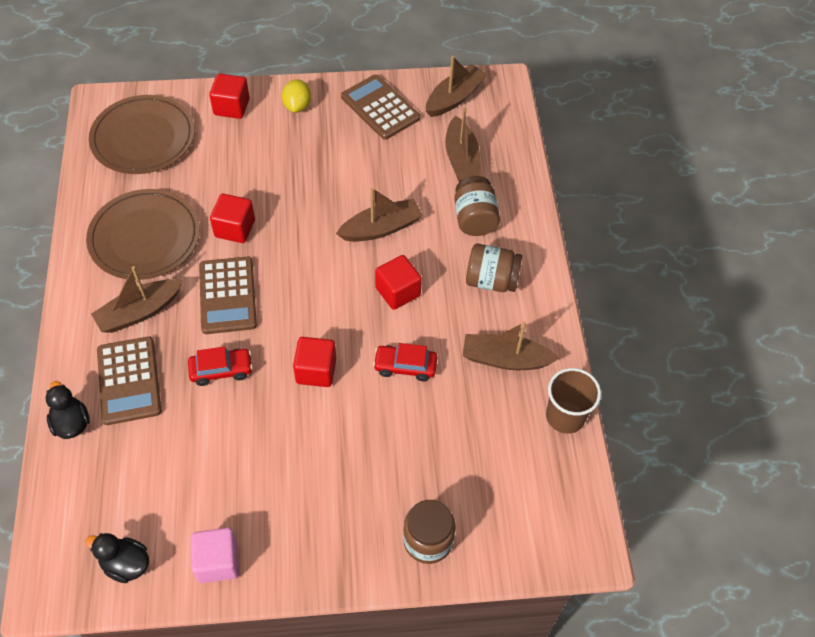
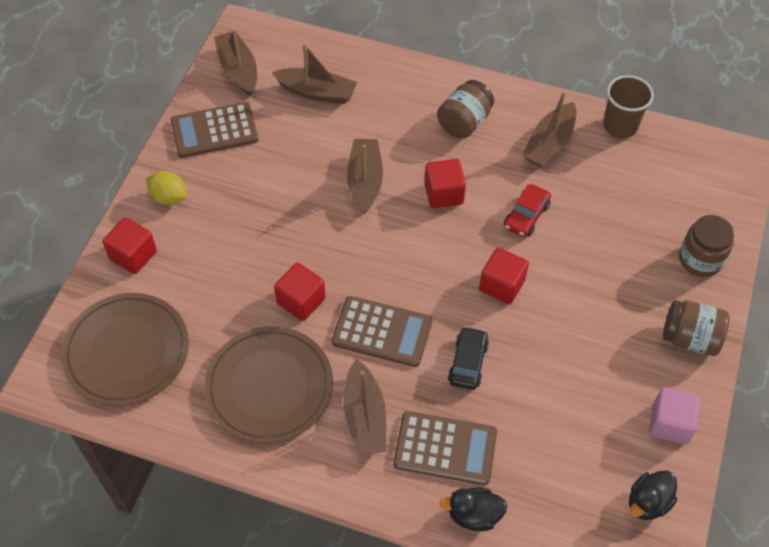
camera: 65 degrees left, 0 degrees up
(221, 370) = (468, 363): red car -> black car
(474, 218) = (390, 108): brown jar -> brown jar (690, 338)

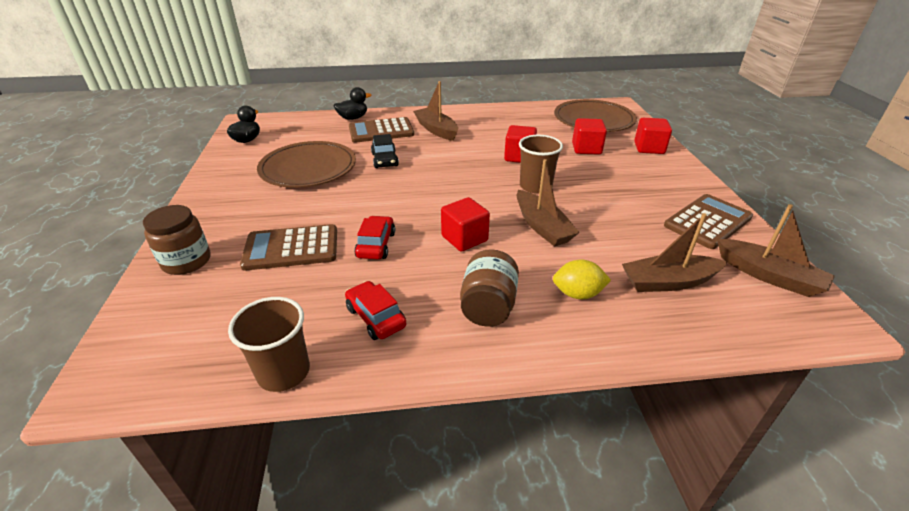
camera: 155 degrees right, 20 degrees down
(169, 197) = (673, 176): yellow lemon -> yellow lemon (577, 294)
(269, 386) = (501, 127): brown plate -> brown plate (308, 168)
(325, 239) = (535, 186): none -> brown cup
(382, 332) = (453, 158): brown calculator -> brown calculator (291, 248)
(501, 285) = (378, 198): red cube -> red cube (586, 149)
(549, 143) = (376, 317): brown boat -> red car
(669, 424) = (230, 168): pink cube -> none
(690, 338) = (207, 209): brown jar -> none

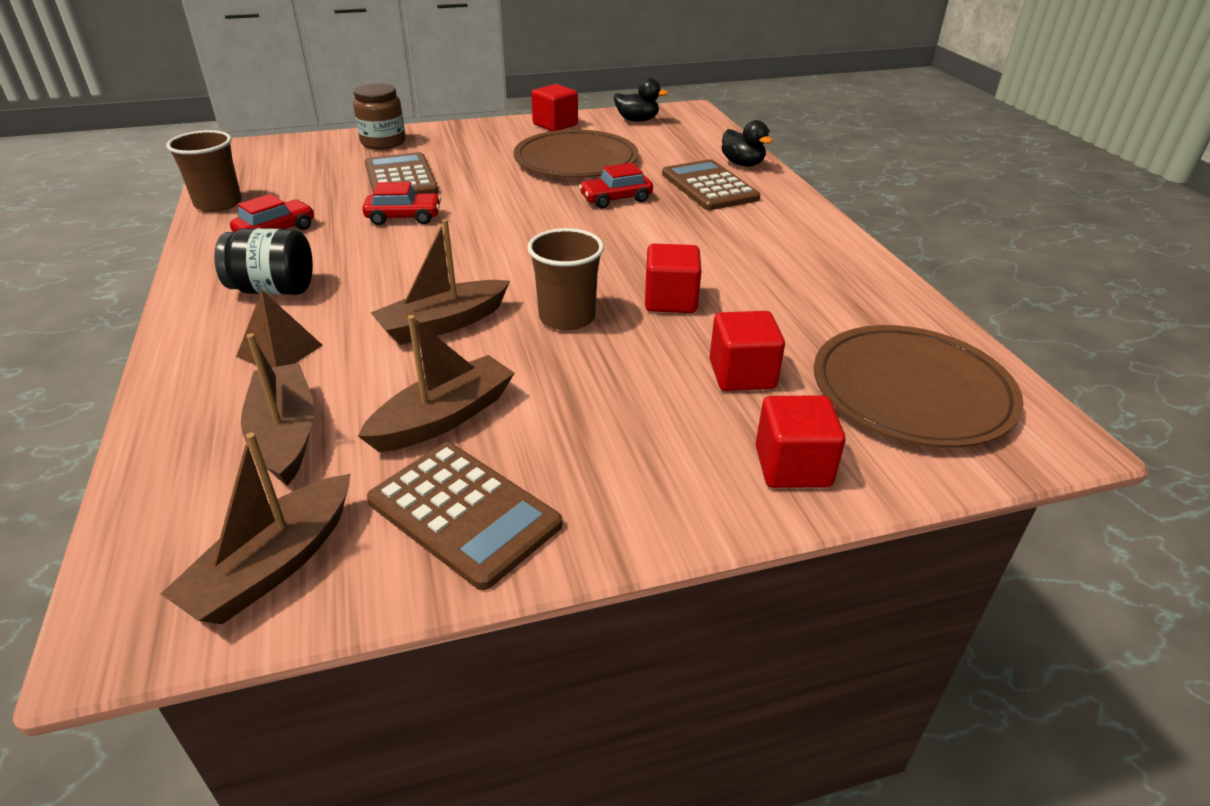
camera: 80 degrees right, 0 degrees up
(385, 160) = (616, 199): black car -> red car
(436, 130) = (739, 225): brown boat -> brown boat (443, 418)
(464, 238) = (414, 267): red cube -> red cube (555, 125)
(488, 306) = (273, 289): brown jar -> black jar
(577, 294) = (279, 350): yellow lemon -> brown pyramid

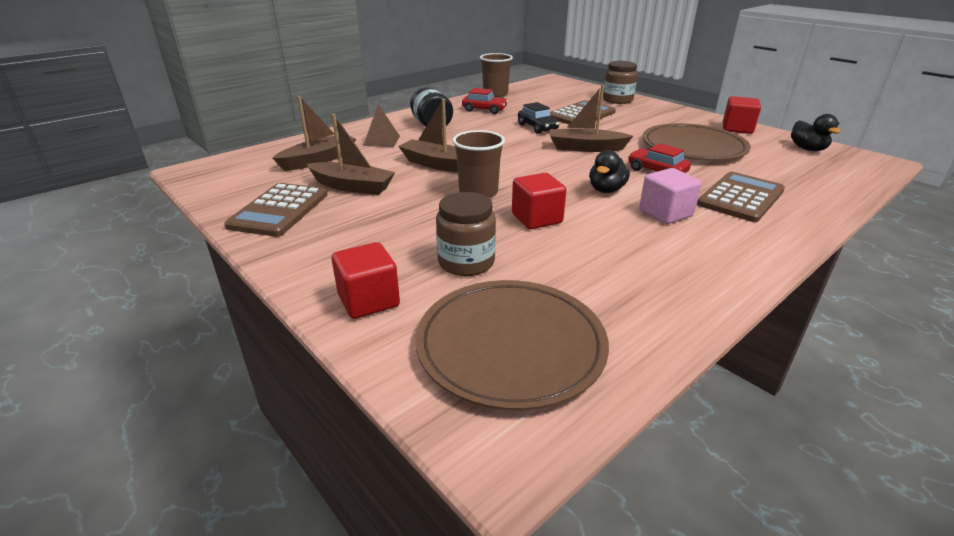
camera: 65 degrees right, 5 degrees down
(273, 565) = (232, 183): brown boat -> brown boat (585, 148)
(404, 217) = (537, 127): red car -> black car
(713, 230) = (665, 213): none -> pink cube
(742, 164) = (814, 202): black duck -> black duck (606, 190)
(742, 374) = (466, 262): red cube -> brown jar

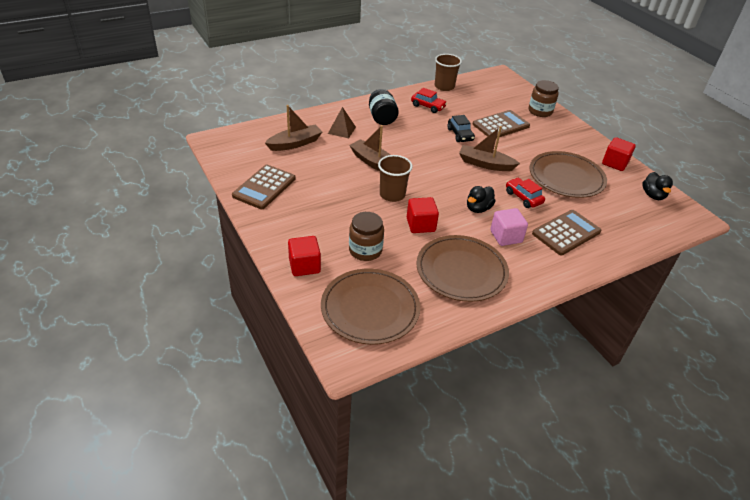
camera: 10 degrees right, 10 degrees up
(352, 186) = (312, 174): brown boat -> none
(631, 263) = (461, 271): none -> brown plate

